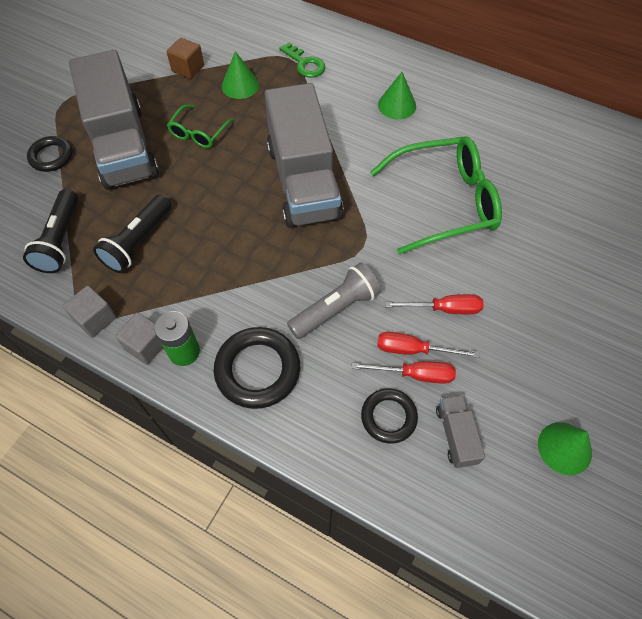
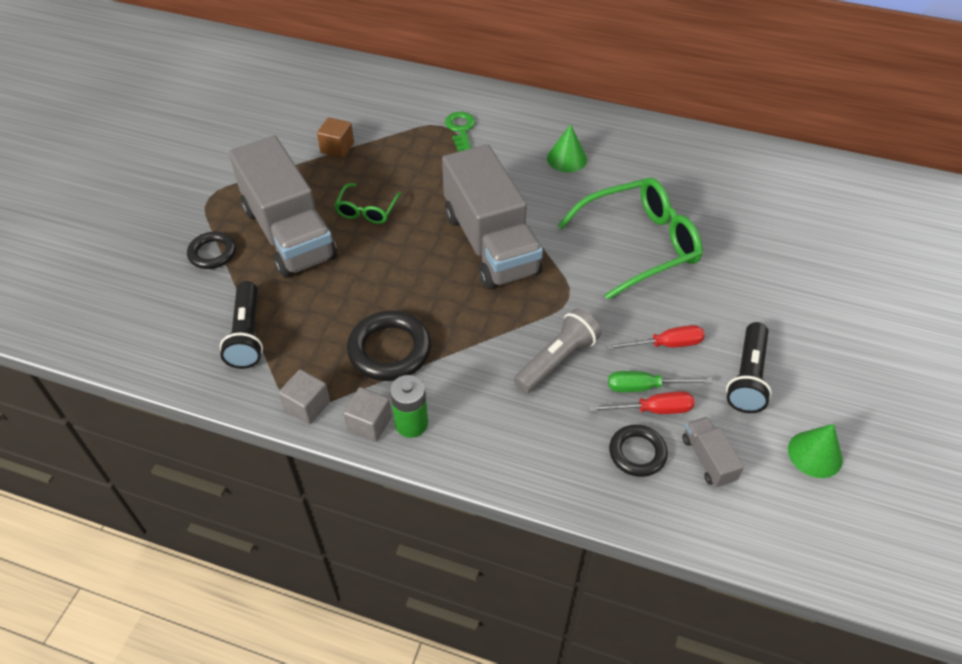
camera: 10 degrees left, 10 degrees down
(138, 242) = (332, 325): black flashlight -> black flashlight (747, 377)
(240, 85) = (398, 158): green cone -> none
(257, 370) = (493, 429): black ring -> black ring (390, 350)
(305, 64) = (461, 129): green key -> green key turned 135 degrees counterclockwise
(413, 349) = (645, 387): red screwdriver -> green screwdriver

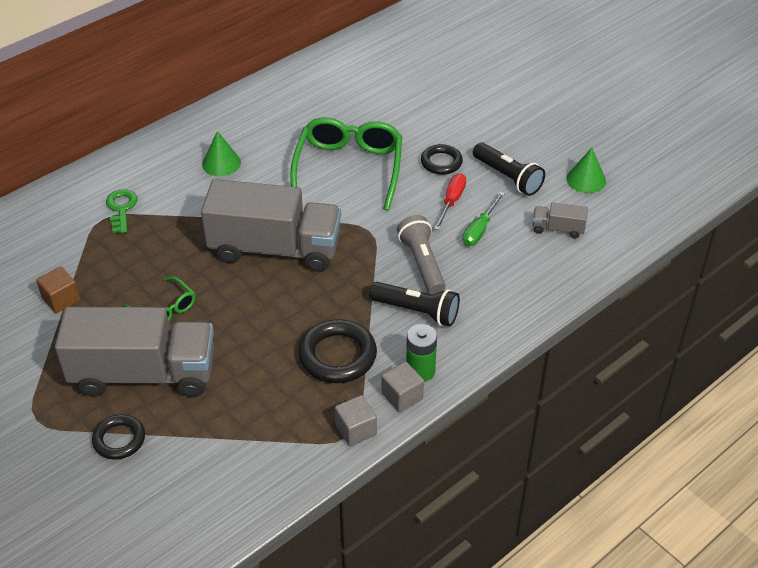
camera: 60 degrees left, 5 degrees down
(247, 335) = (245, 445): black flashlight -> black flashlight (416, 311)
(461, 129) = (121, 209): green key -> green key turned 60 degrees clockwise
(637, 453) = (530, 260): black ring -> black ring (441, 162)
(653, 410) = (501, 235): red screwdriver -> none

